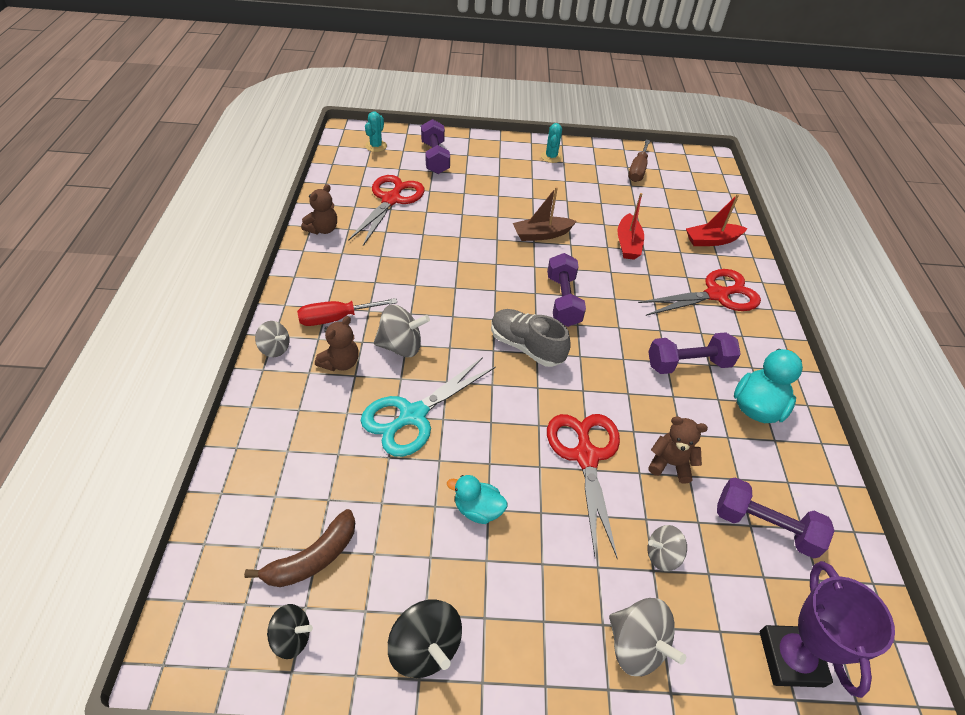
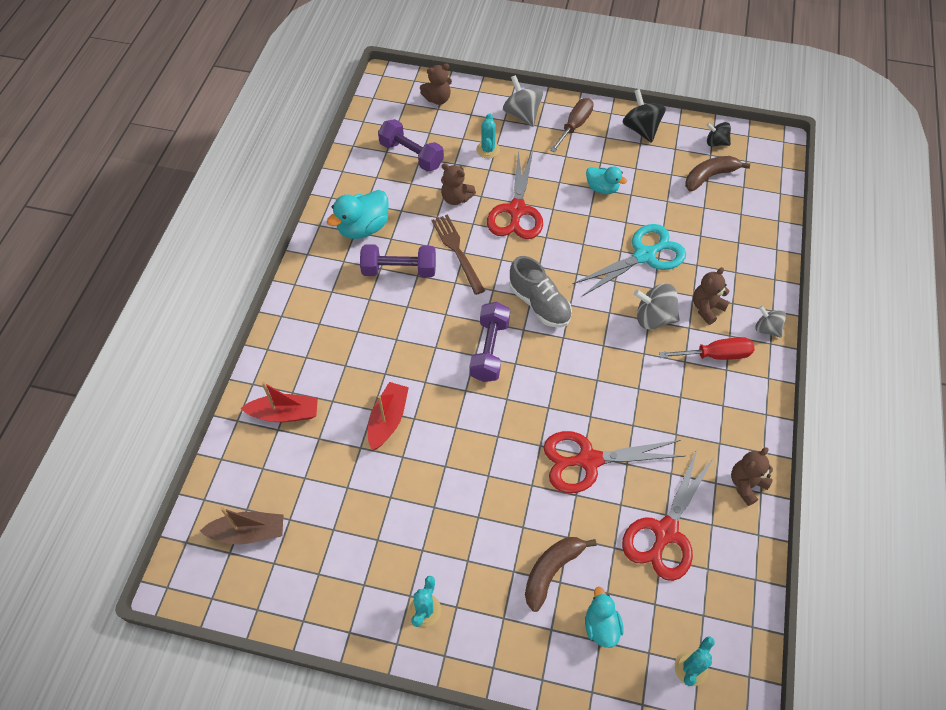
camera: 165 degrees left, 10 degrees up
(435, 158) = (601, 626): purple dumbbell -> turquoise duck
(472, 177) = (551, 571): none -> brown banana
(542, 234) = (485, 446): brown boat -> brown boat (248, 532)
(637, 170) = (307, 562): brown screwdriver -> brown screwdriver (574, 126)
(637, 394) = (456, 250): none -> brown fork
(662, 555) = (488, 150): grey spinning top -> turquoise cactus
(716, 295) = (327, 338): red scissors -> red scissors (588, 460)
(791, 658) = (438, 99): purple trophy -> brown teddy bear

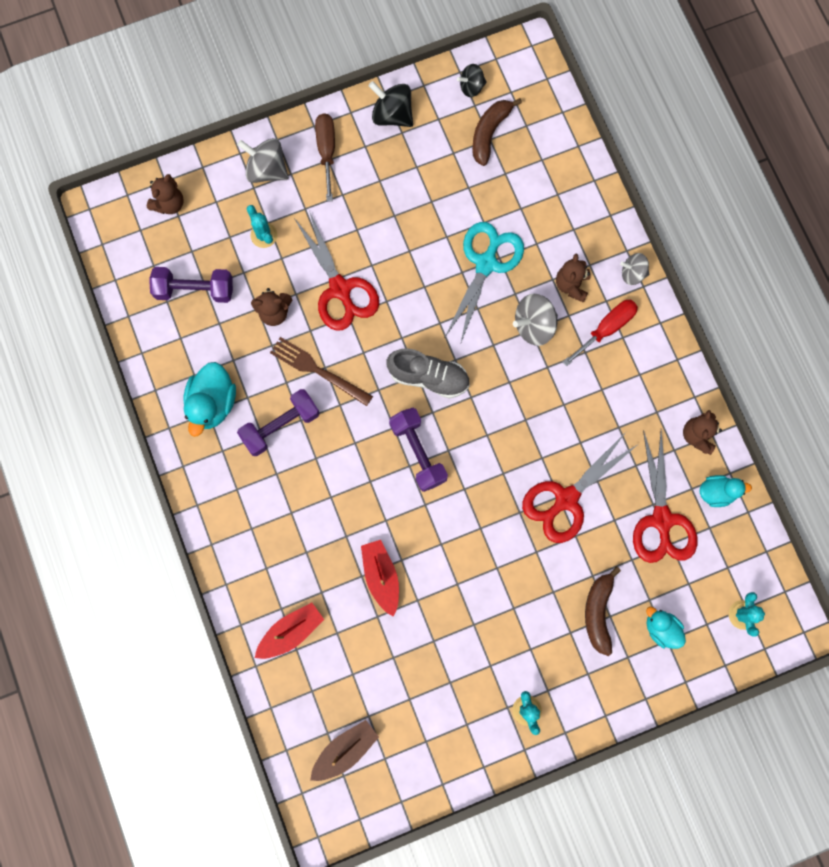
camera: 35 degrees left, 20 degrees up
(602, 188) = (401, 211): turquoise duck -> turquoise duck (716, 492)

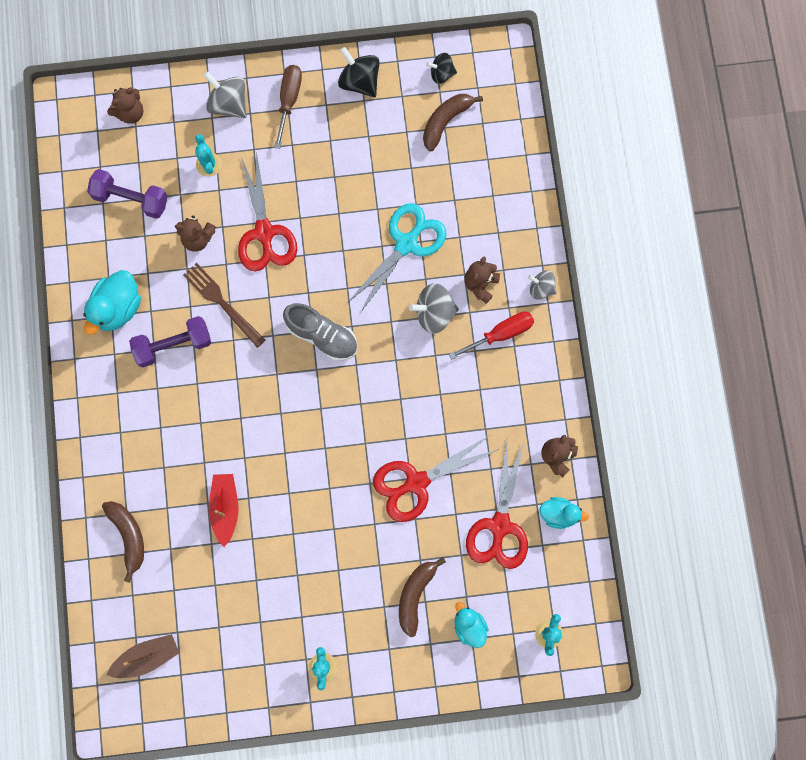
camera: 15 degrees right, 0 degrees up
(291, 632) = (128, 536): red boat -> brown banana
(418, 452) = (292, 403): purple dumbbell -> none

